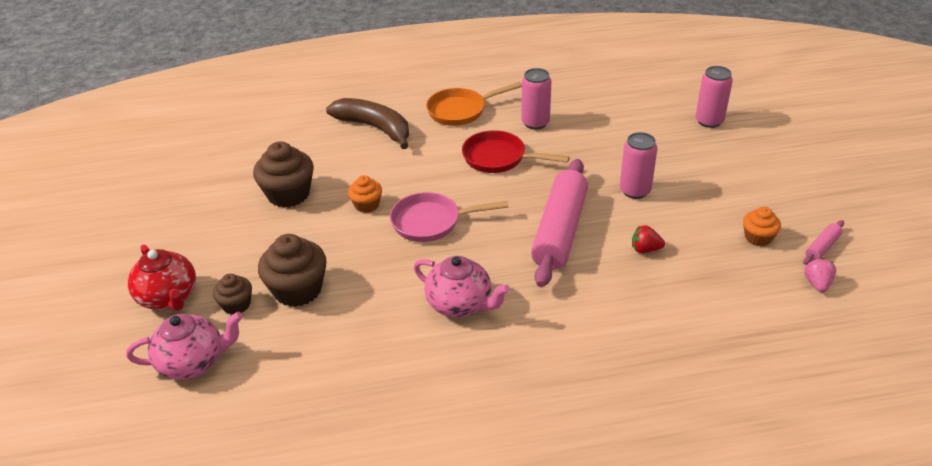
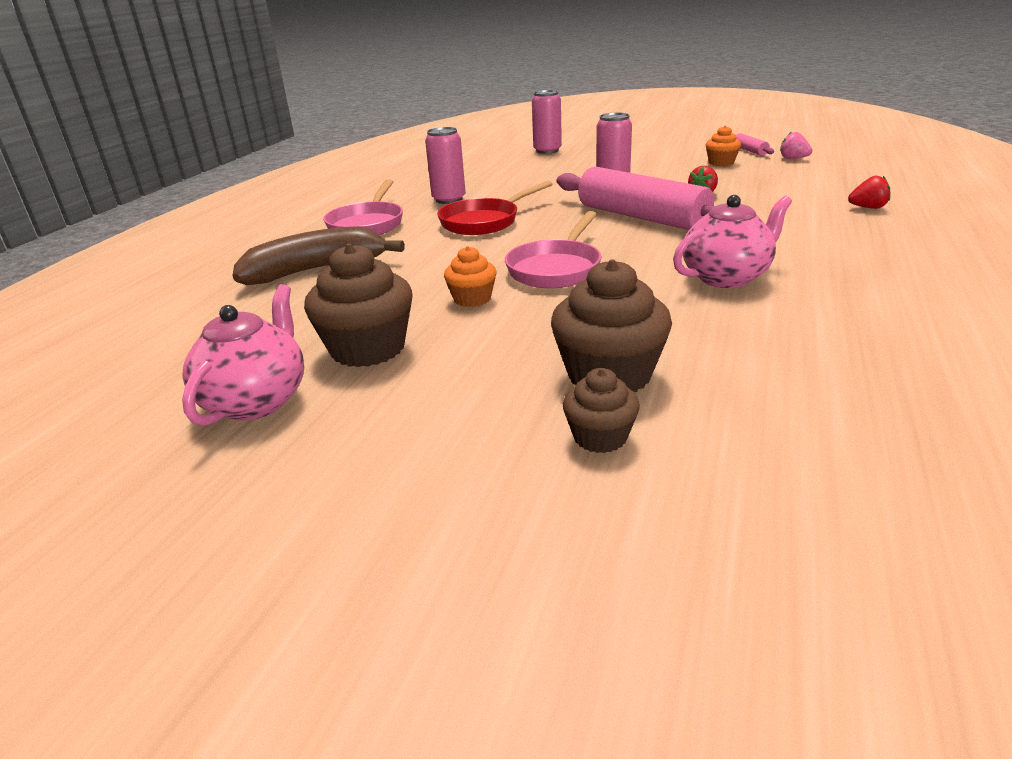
camera: 60 degrees left, 10 degrees down
(169, 297) = (512, 516): red teapot -> none
(193, 362) = (732, 511): pink teapot -> pink teapot (257, 401)
(461, 111) = (367, 224): orange pan -> pink pan
(678, 359) = (868, 208): none -> red strawberry

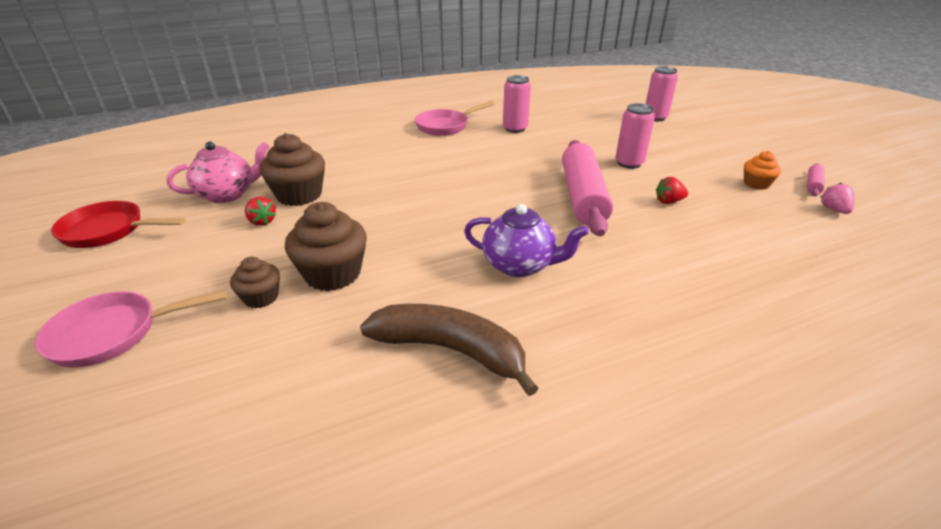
camera: 45 degrees right, 5 degrees up
(316, 270) = (371, 142): brown banana -> brown banana (450, 350)
(472, 299) = (384, 196): orange cupcake -> none
(484, 222) = (496, 153): red pan -> red pan (109, 231)
(556, 268) = (456, 202): pink pan -> pink pan (114, 333)
(727, 277) = (520, 265): pink teapot -> purple teapot
(868, 208) = (768, 284): red strawberry -> red strawberry (262, 221)

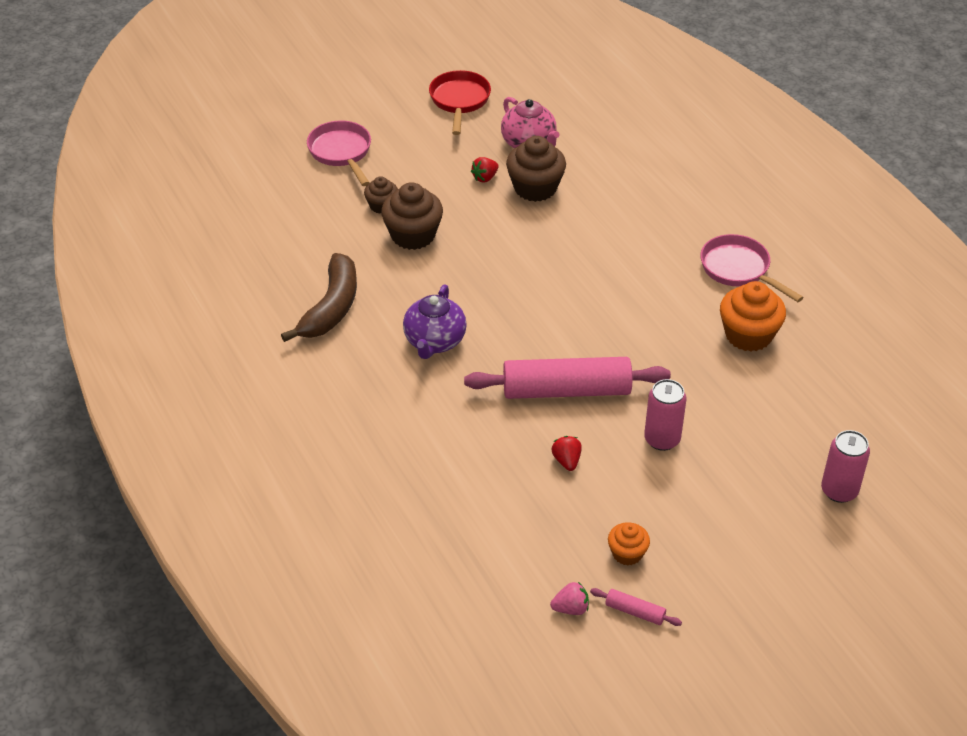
camera: 85 degrees right, 10 degrees up
(515, 129) = (748, 335): pink can -> orange cupcake

